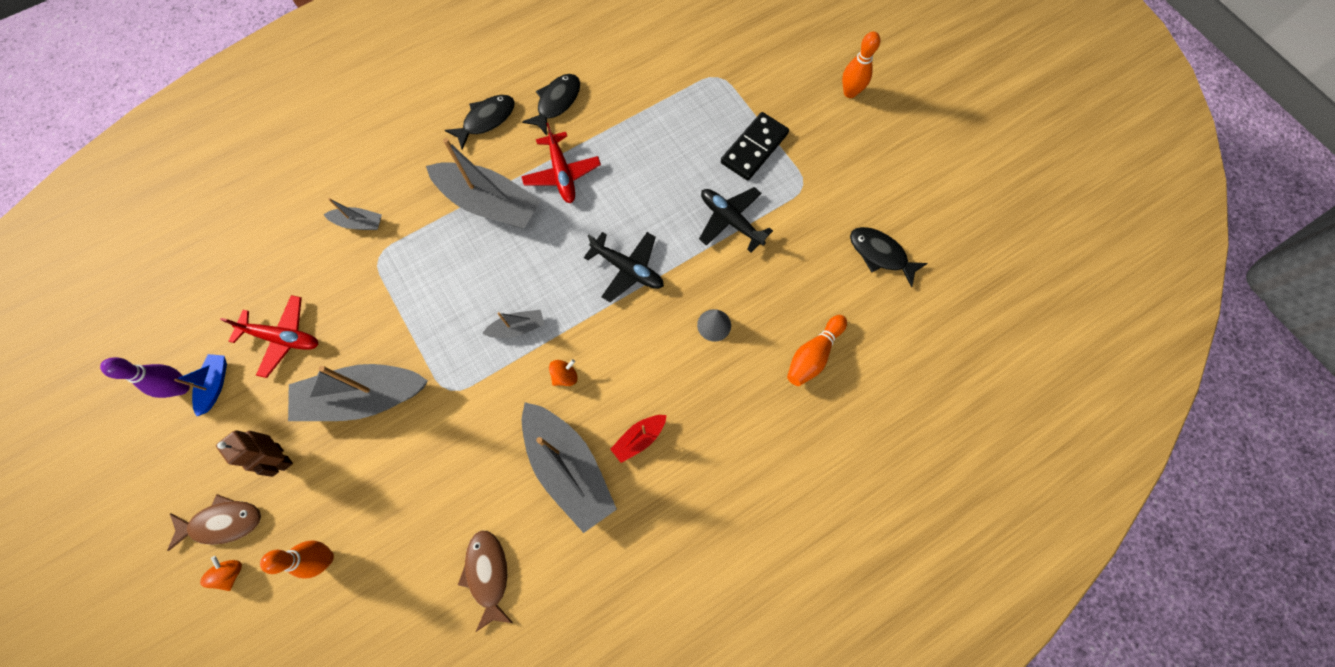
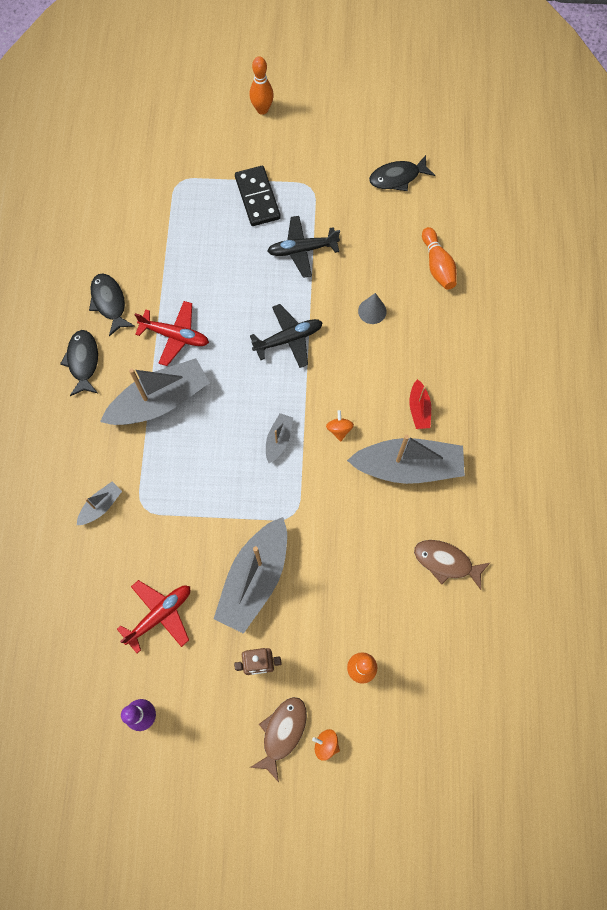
camera: 55 degrees left, 0 degrees up
(215, 385) = (162, 687): blue boat -> none

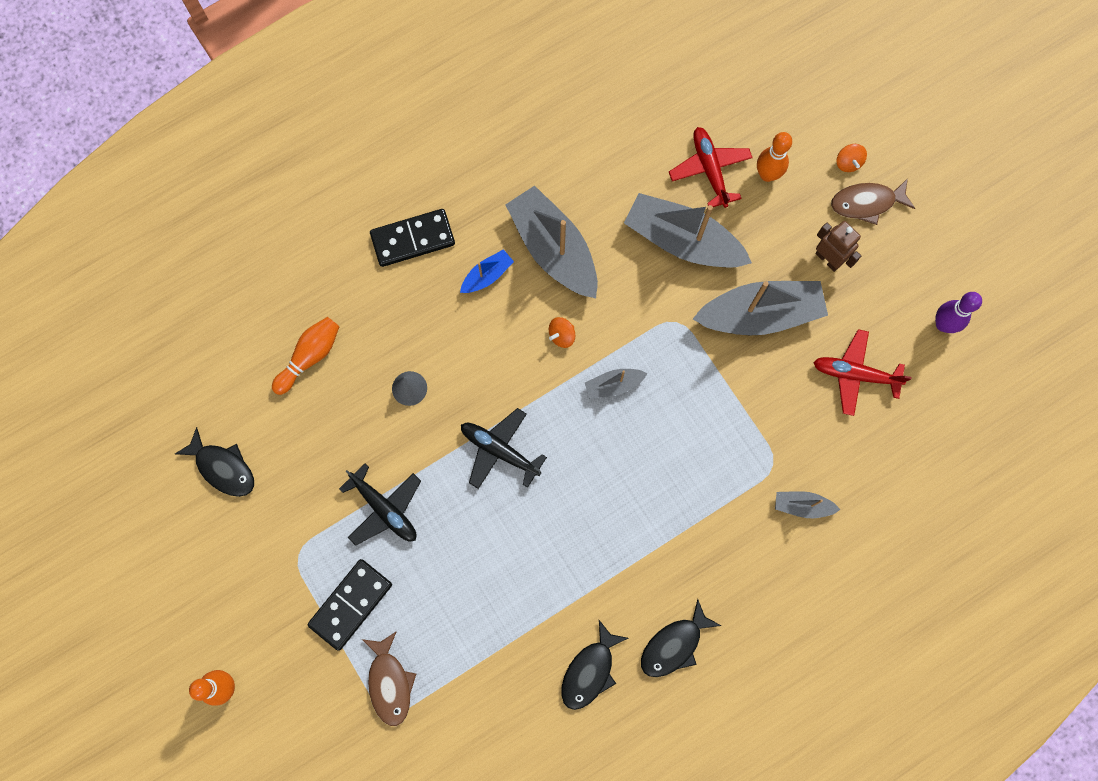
camera: 125 degrees left, 5 degrees up
(160, 401) = (658, 531): grey boat -> grey boat (682, 241)
(175, 336) = (578, 569): red plane -> red plane (709, 169)
(419, 409) = (487, 275): red boat -> blue boat
(446, 562) = (620, 162): brown fish -> brown fish (390, 683)
(480, 377) = (413, 239): none -> black domino

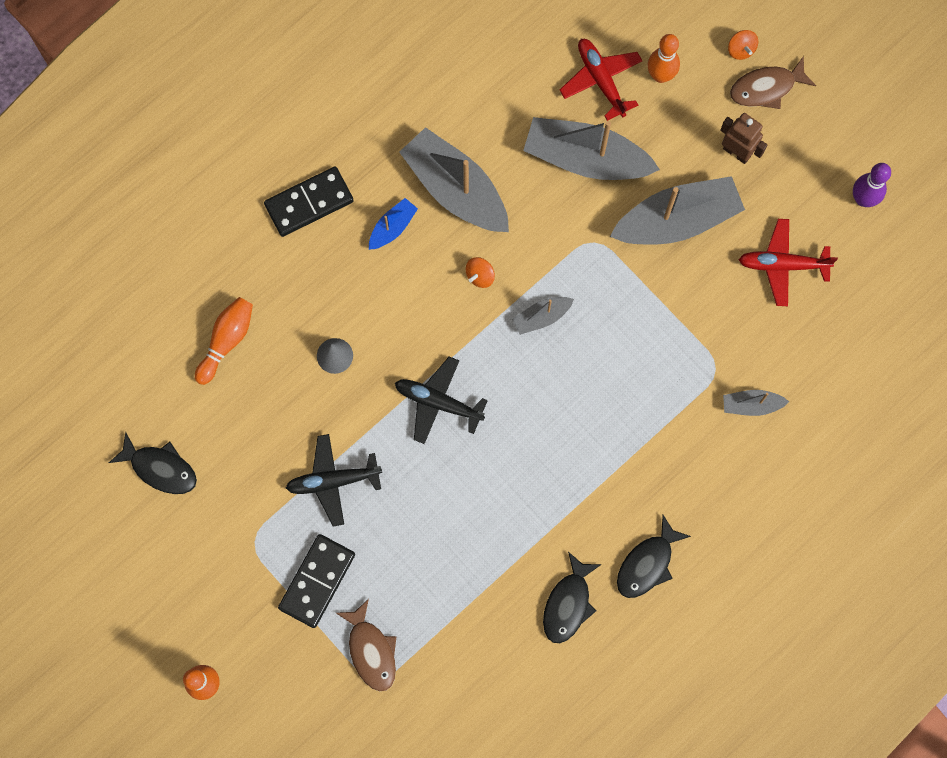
camera: 10 degrees left, 0 degrees up
(384, 509) = (333, 481): black plane -> black plane turned 135 degrees clockwise

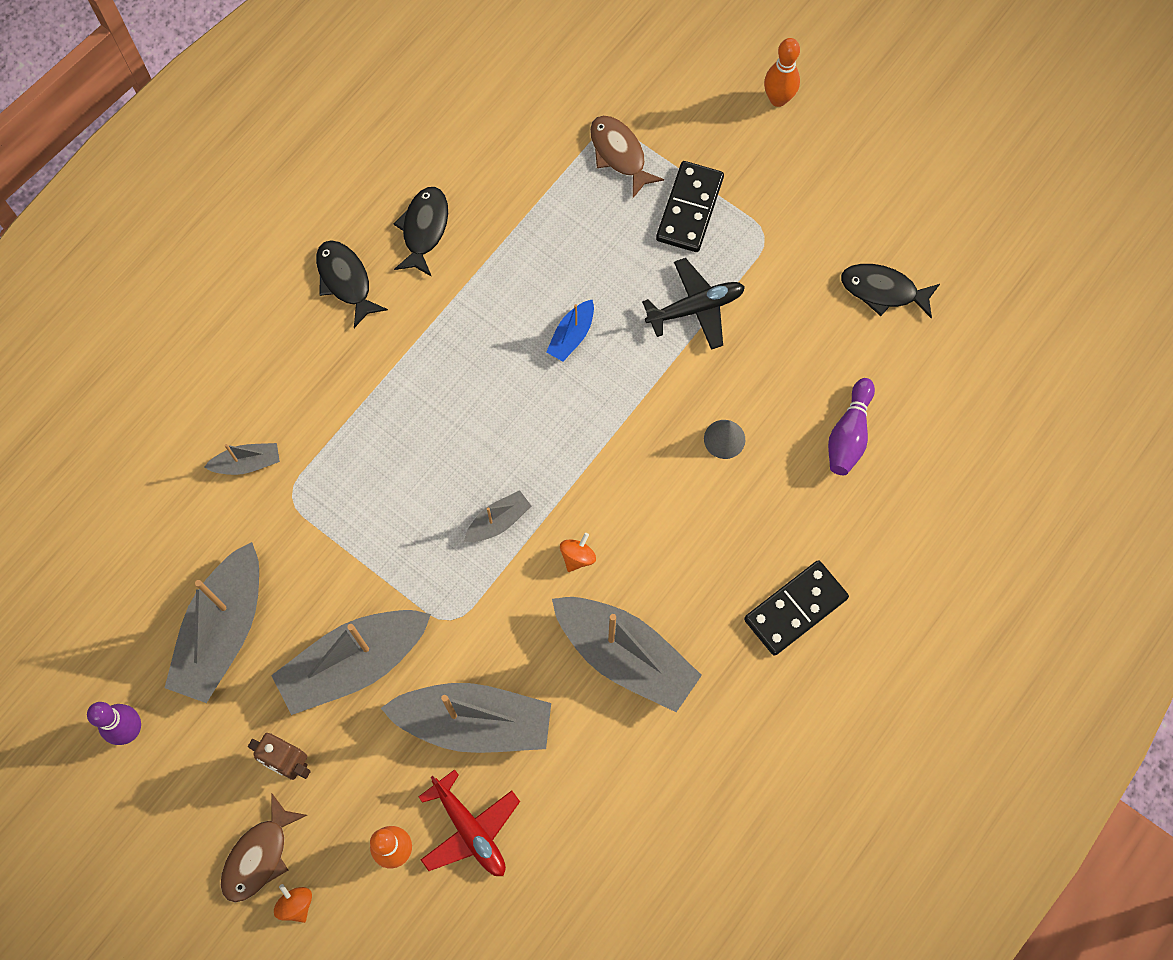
camera: 170 degrees right, 5 degrees down
(226, 341) = (849, 434): orange bowling pin -> purple bowling pin
(392, 227) = (691, 596): blue boat -> blue boat (572, 335)
(438, 402) = (598, 408): black plane -> none
(647, 564) = (345, 281): black fish -> black fish turned 60 degrees counterclockwise
(766, 88) = (259, 856): brown fish -> brown fish turned 150 degrees clockwise
(782, 264) = (223, 631): red plane -> grey boat

